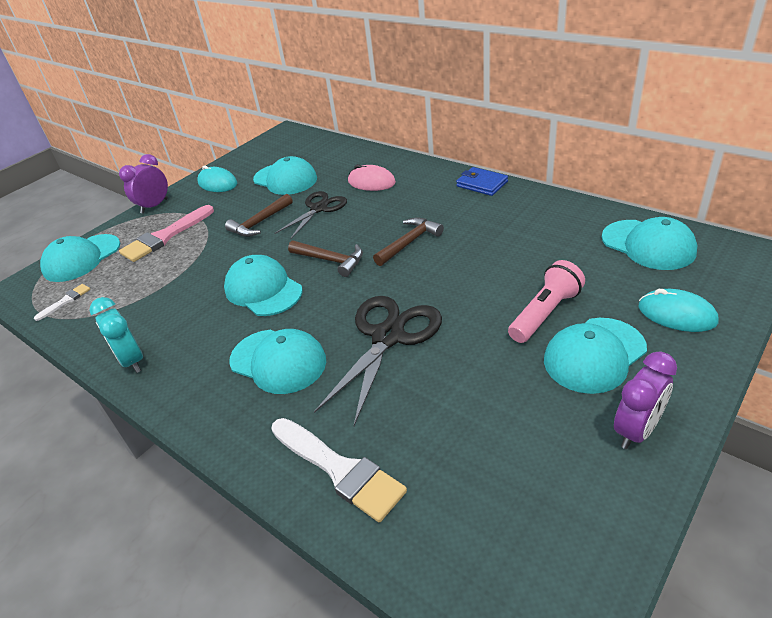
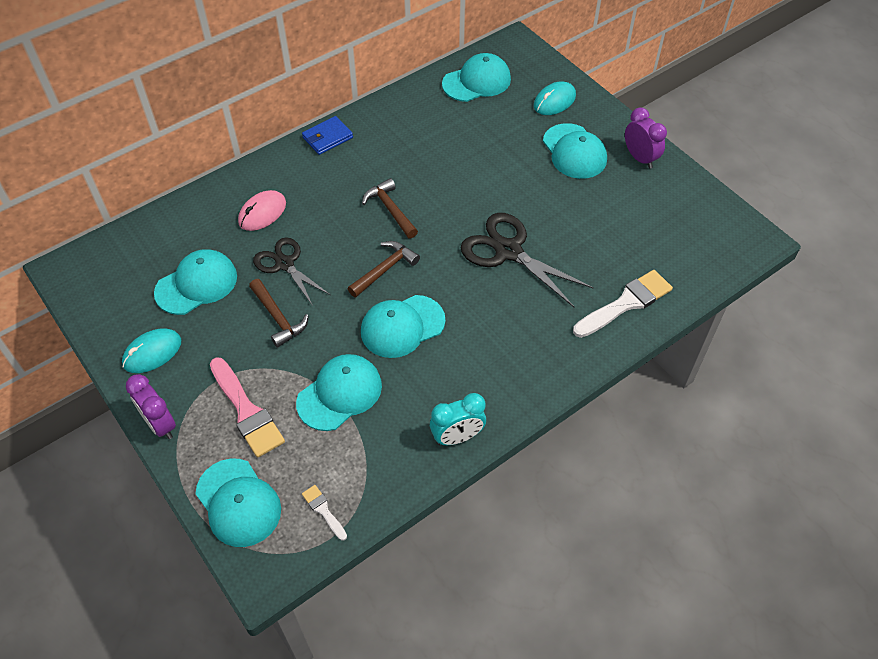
camera: 80 degrees left, 15 degrees up
(278, 361) = (506, 325): turquoise cap -> turquoise cap (340, 394)
(545, 313) = (524, 159): pink flashlight -> none

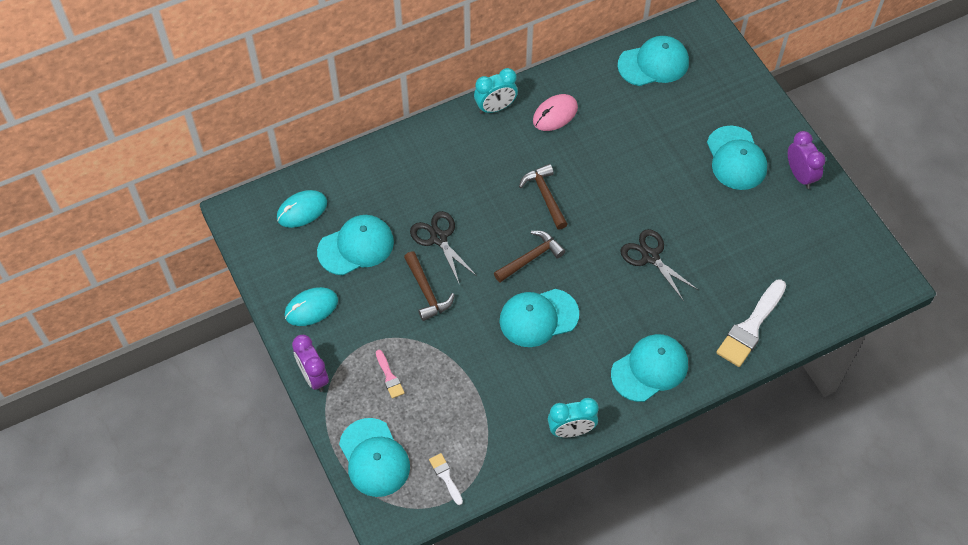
camera: 10 degrees right, 5 degrees up
(246, 411) = (389, 377): pink brush -> pink brush, size x0.50
(262, 213) = (423, 181): pink mouse -> pink mouse (555, 114)
(327, 137) = (495, 107): blue wallet -> turquoise clock
(340, 394) = (473, 373): turquoise cap -> turquoise cap (650, 369)
(508, 251) = (650, 256): black scissors -> black scissors, size x0.66
(554, 101) = (728, 98): turquoise mouse -> turquoise mouse (302, 210)
(626, 303) = (751, 327): white brush -> white brush turned 150 degrees clockwise

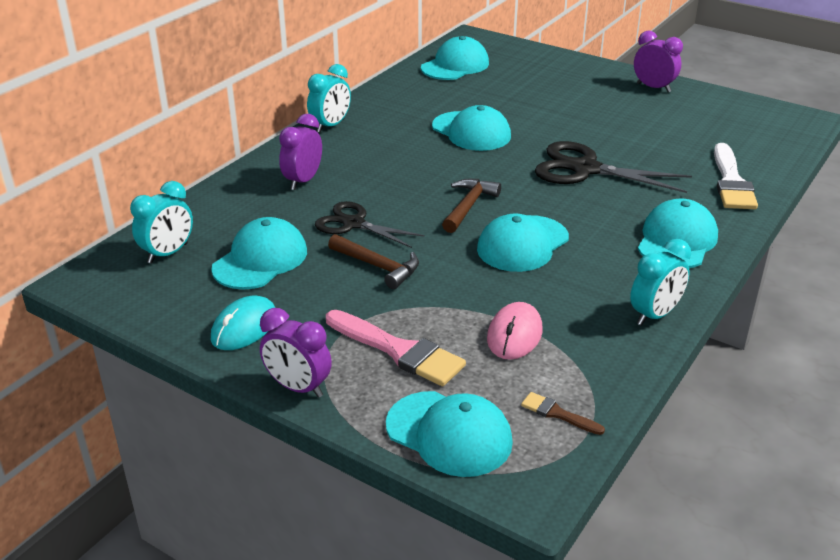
camera: 30 degrees left, 25 degrees down
(302, 210) = (168, 253): turquoise mouse -> turquoise clock
(389, 377) = (398, 350): pink brush -> pink brush, size x2.02
(433, 171) = (303, 181): none -> purple clock
(445, 477) = (558, 414): white brush -> brown brush
(545, 195) = (438, 163): brown hammer -> none
(555, 114) = (395, 114): pink mouse -> pink mouse (514, 335)
(650, 256) = (585, 169): black scissors -> black scissors, size x1.51
(736, 158) = (589, 94): turquoise cap -> turquoise cap (471, 132)

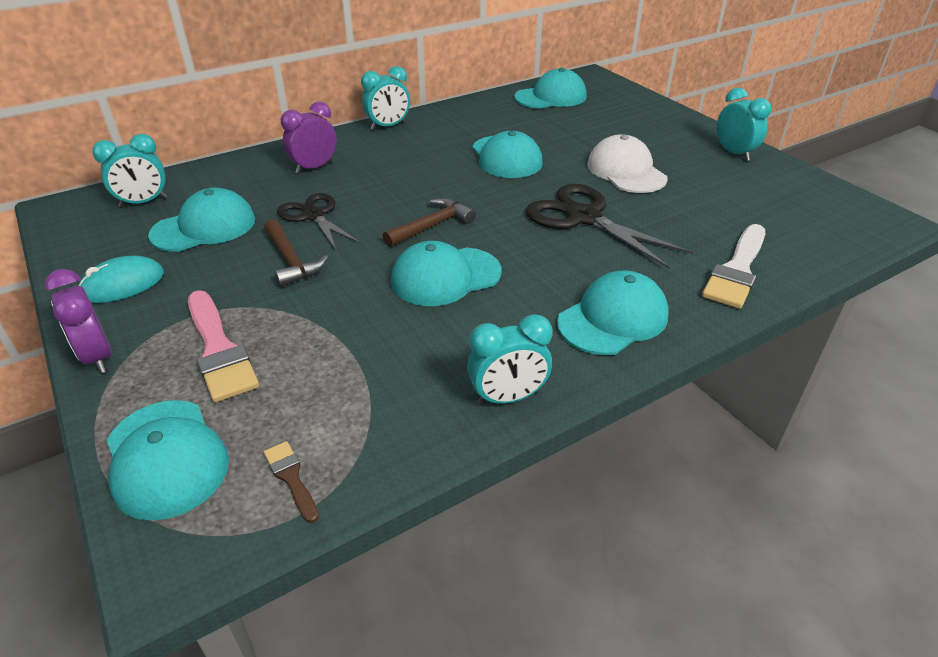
camera: 25 degrees right, 5 degrees up
(514, 335) = (341, 370): pink mouse -> none
(583, 122) = (626, 171): none -> white cap
(653, 88) = (734, 153): purple clock -> turquoise clock

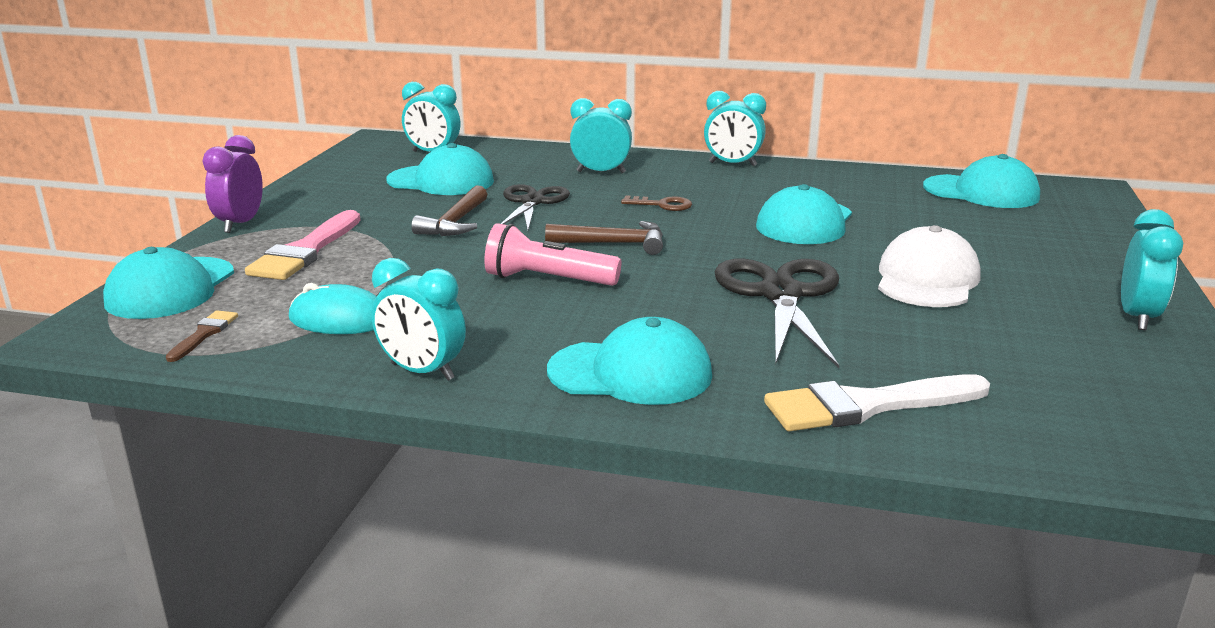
camera: 45 degrees right, 15 degrees down
(123, 284) = (328, 193): turquoise mouse -> turquoise mouse (339, 319)
(314, 168) = (601, 172): purple clock -> turquoise clock
(404, 179) = (662, 205): none -> brown key
(445, 277) = (548, 280): turquoise cap -> pink flashlight

